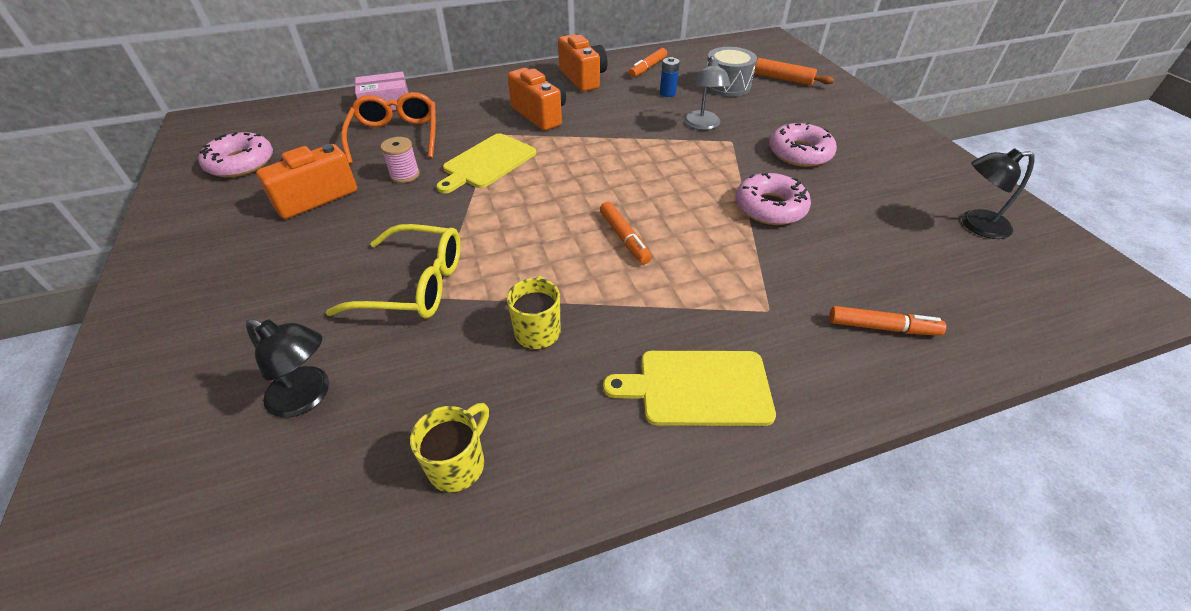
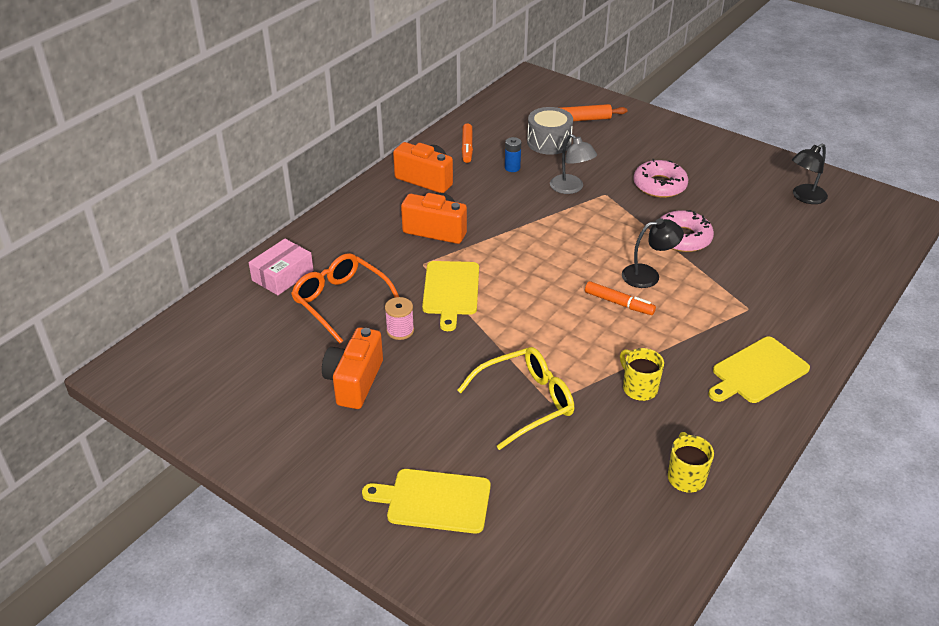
camera: 35 degrees left, 5 degrees down
(214, 330) = (434, 501): none -> yellow cutting board
(241, 163) = (238, 387): pink donut -> none
(308, 396) = (557, 497): black lamp -> black lamp (648, 275)
(882, 327) = (812, 289): orange marker -> none

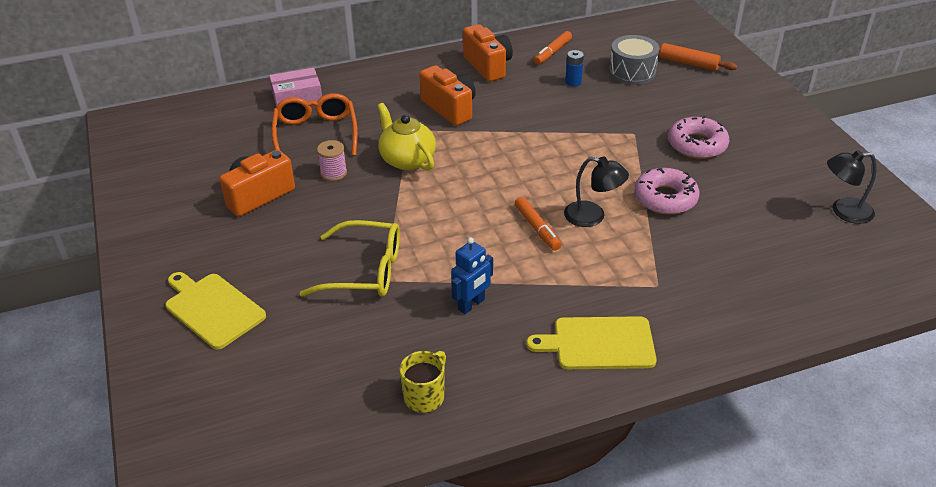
camera: 35 degrees right, 0 degrees up
(451, 291) = (407, 160): yellow cutting board -> yellow teapot
(571, 188) = (607, 117): grey lamp -> none
(639, 388) = (471, 304): yellow mug -> blue robot

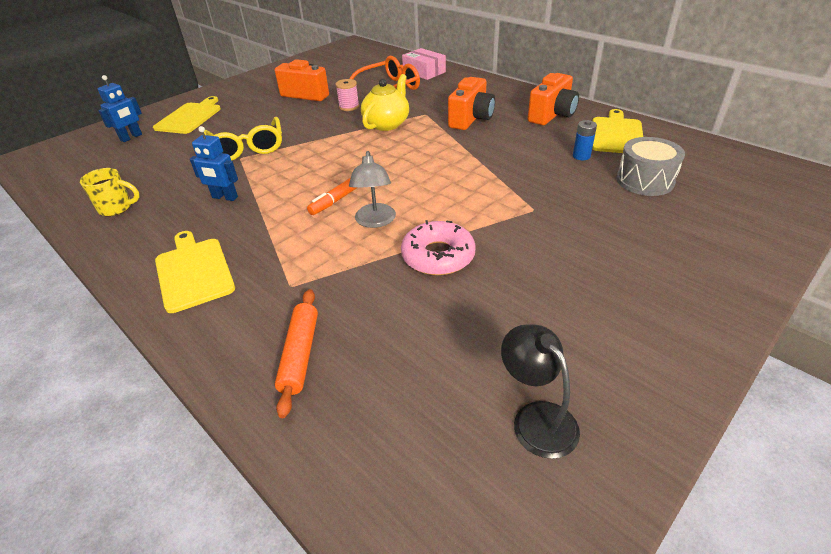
camera: 65 degrees right, 0 degrees up
(221, 374) = (131, 137): none -> blue robot
(552, 52) = (616, 134): orange marker -> yellow cutting board
(593, 216) = (375, 221): black lamp -> grey lamp
(688, 63) = (717, 209): orange rolling pin -> orange rolling pin (300, 354)
(697, 145) = (557, 254): pink donut -> none

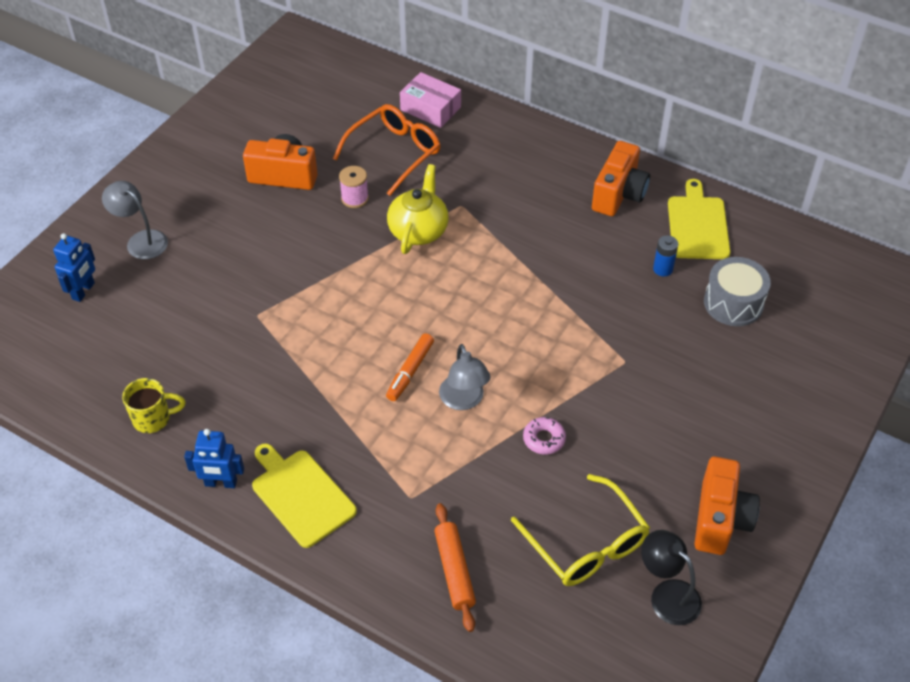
camera: 15 degrees left, 10 degrees up
(190, 117) = (141, 240): yellow cutting board -> grey lamp
(224, 197) = (275, 385): blue robot -> blue robot (221, 483)
(247, 148) = (256, 296): yellow glasses -> yellow glasses (586, 544)
(438, 256) = (544, 439): pink donut -> pink donut, size x0.57
(471, 119) = (522, 211): orange camera -> orange camera (720, 519)

